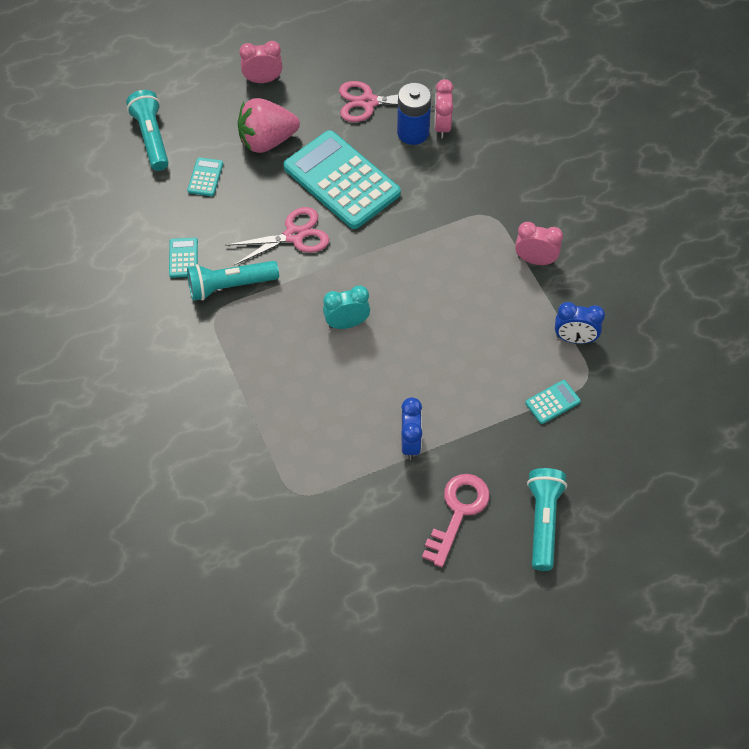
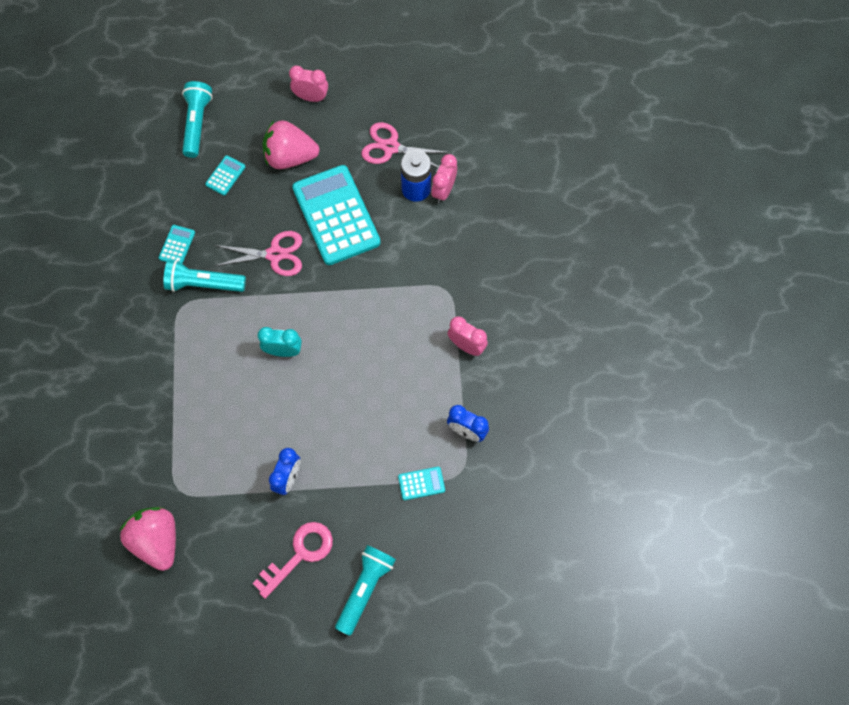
camera: 20 degrees right, 10 degrees up
(296, 551) = (157, 540): none -> pink strawberry

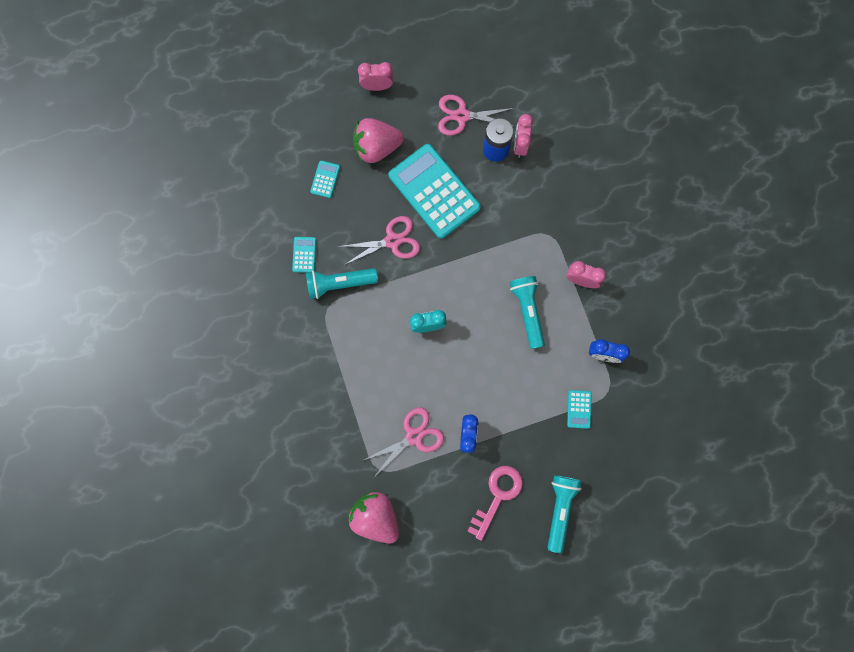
camera: 15 degrees left, 10 degrees up
(197, 124) = (283, 137): turquoise flashlight -> turquoise flashlight (527, 311)
(228, 465) = (414, 436): none -> pink scissors
(421, 483) = (579, 409): turquoise calculator -> turquoise calculator turned 120 degrees clockwise

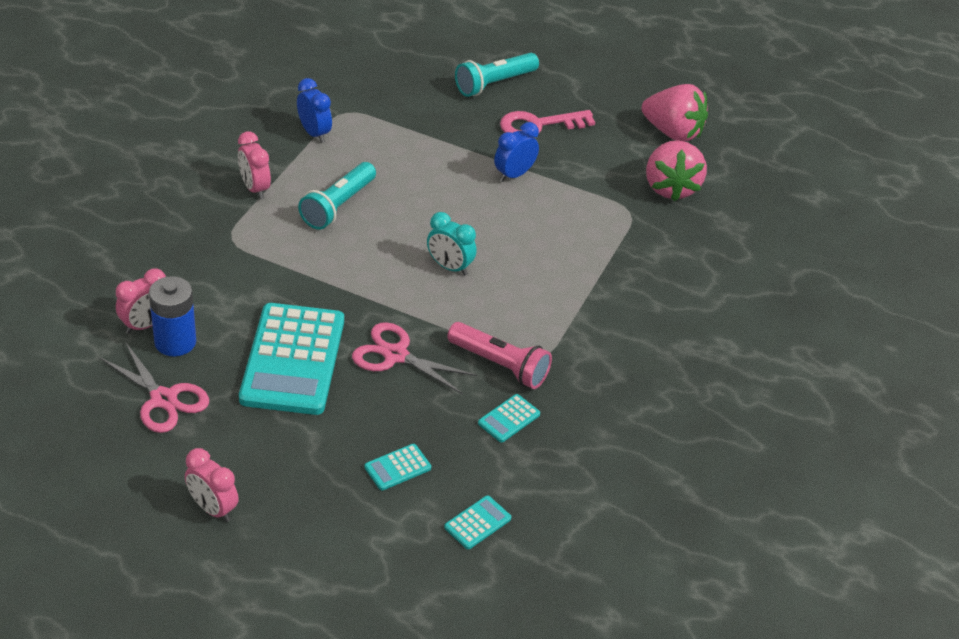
camera: 140 degrees left, 35 degrees down
(339, 283) = (500, 365): turquoise flashlight -> pink flashlight
(376, 148) = (298, 449): pink strawberry -> pink strawberry (673, 132)
(414, 436) = (568, 208): pink scissors -> none
(579, 409) = (389, 120): turquoise calculator -> turquoise calculator (477, 523)

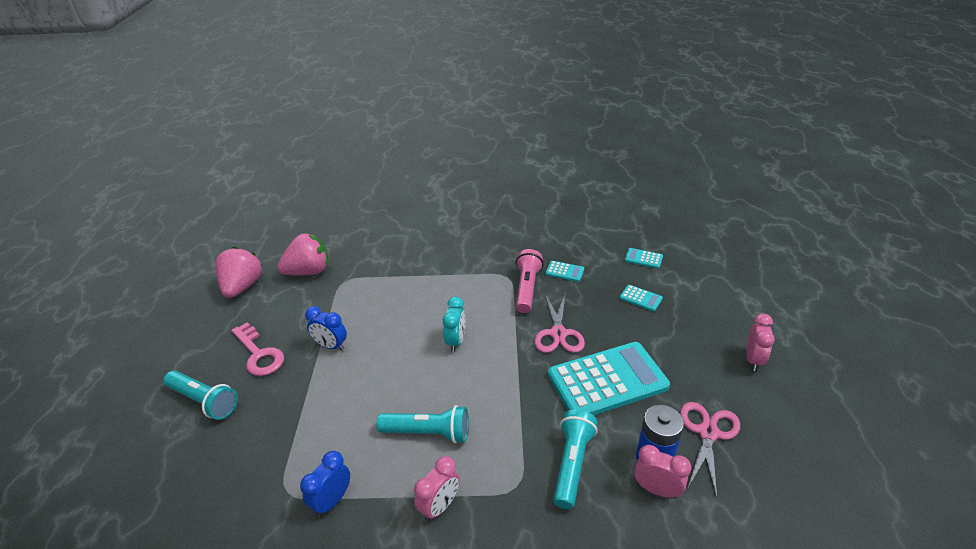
camera: 110 degrees left, 5 degrees down
(221, 284) = (572, 463): none -> turquoise flashlight

